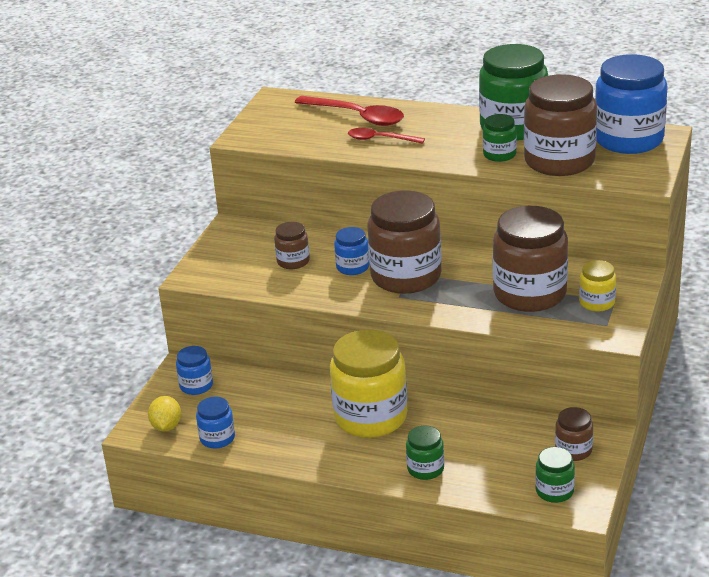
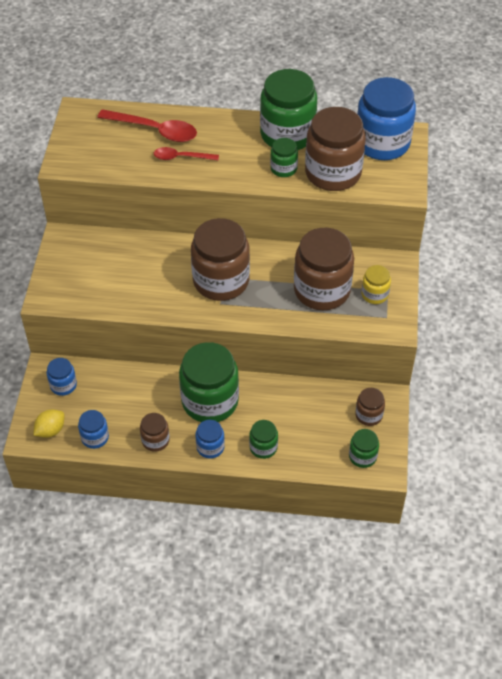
camera: 15 degrees left, 20 degrees up
(166, 426) = (50, 430): yellow lemon -> yellow lemon turned 60 degrees clockwise
(293, 261) = (125, 273): brown jar -> brown jar (155, 440)
(352, 267) = (175, 274): blue jar -> blue jar (210, 447)
(370, 417) = (210, 401): yellow jar -> green jar

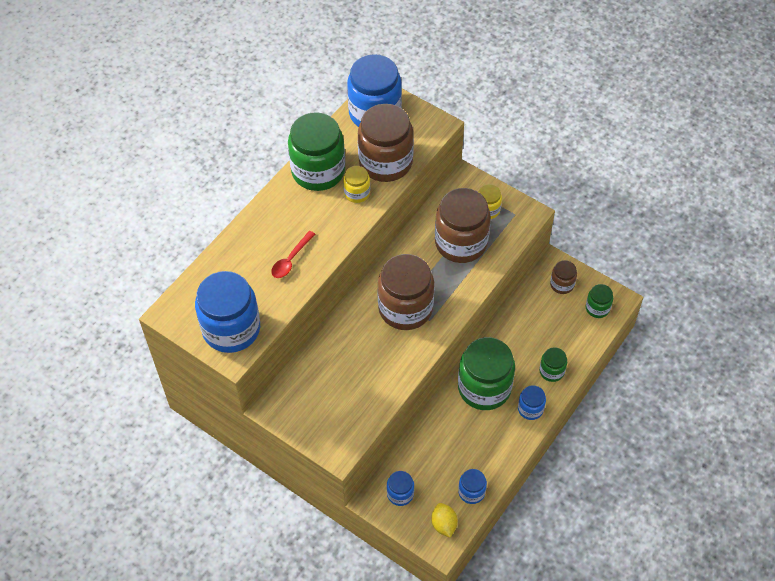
camera: 60 degrees left, 5 degrees up
(87, 152) = (231, 329): none -> blue jar
(155, 130) = (242, 264): red spoon -> none
(155, 440) = (501, 446): brown jar -> none
(283, 168) = (357, 193): green jar -> yellow jar

